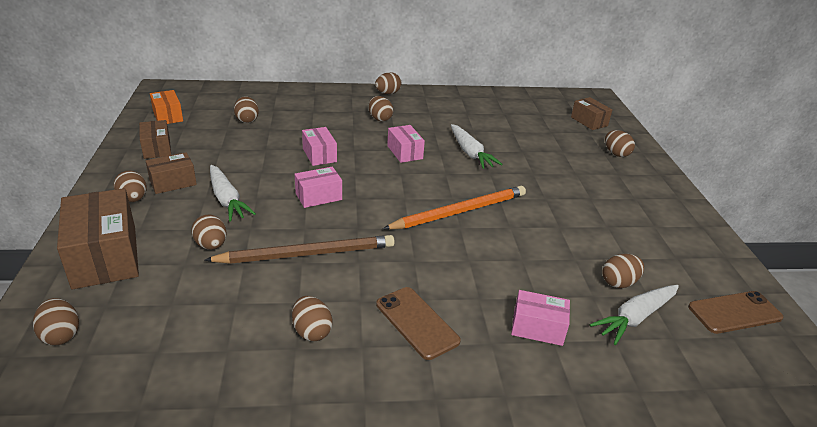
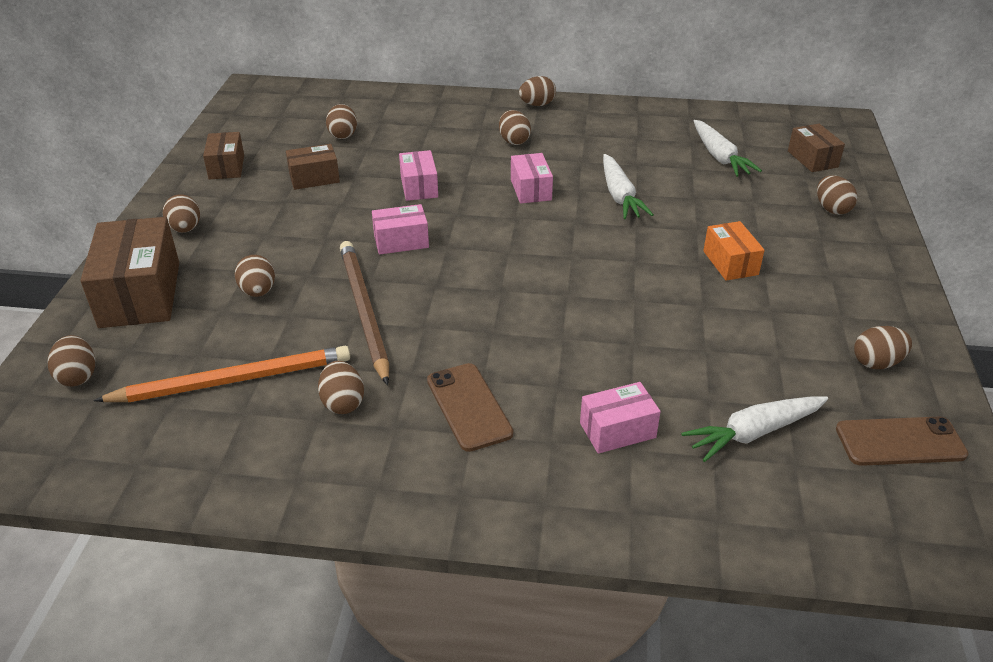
camera: 15 degrees right, 5 degrees up
(168, 116) = (249, 125): orange box -> orange box (730, 263)
(173, 182) = (234, 211): brown box -> brown box (314, 178)
(227, 200) = (290, 237): white carrot -> white carrot (719, 157)
(306, 254) = (364, 312): brown pencil -> brown pencil turned 105 degrees counterclockwise
(459, 211) = (573, 274): orange pencil -> orange pencil (232, 380)
(537, 328) = (617, 430): pink box -> pink box turned 45 degrees counterclockwise
(619, 283) = (752, 386): brown egg -> brown egg (876, 363)

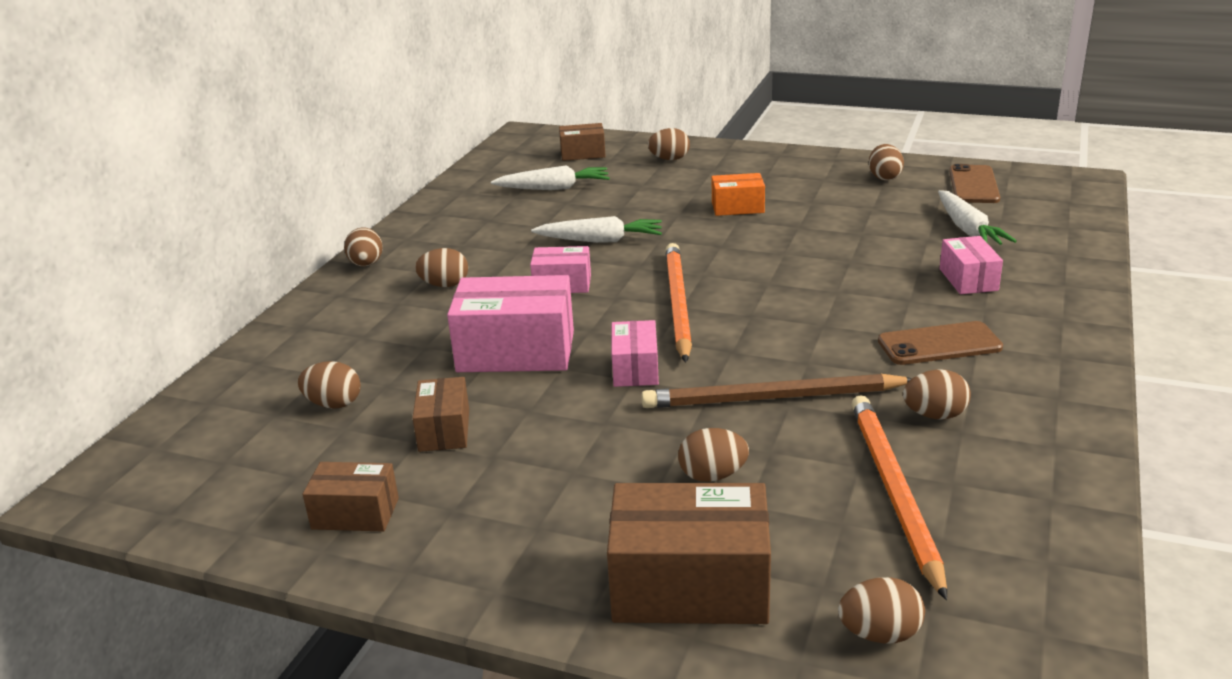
camera: 75 degrees left, 10 degrees down
(185, 229) = (526, 549): brown egg -> none
(419, 187) = (516, 351): pink box -> pink box, size x1.80
(510, 249) = (677, 304): none -> orange pencil

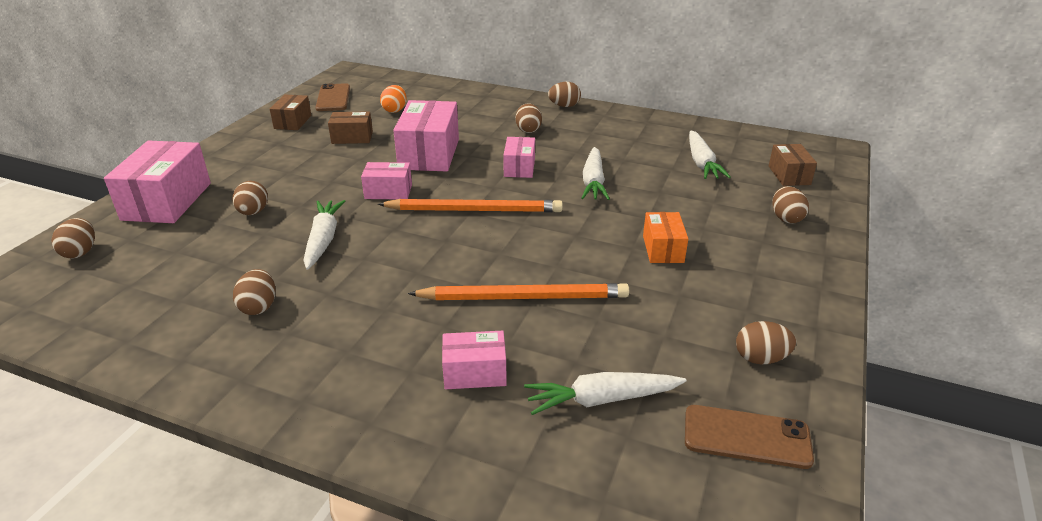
camera: 90 degrees right, 5 degrees up
(333, 404) = (395, 110): brown egg -> orange egg
(690, 586) = (167, 201): brown box -> pink box
(773, 398) = (323, 240): brown pencil -> white carrot
(894, 493) = (187, 274): orange pencil -> orange pencil (523, 297)
(939, 344) = (358, 328): brown phone -> brown phone (333, 98)

